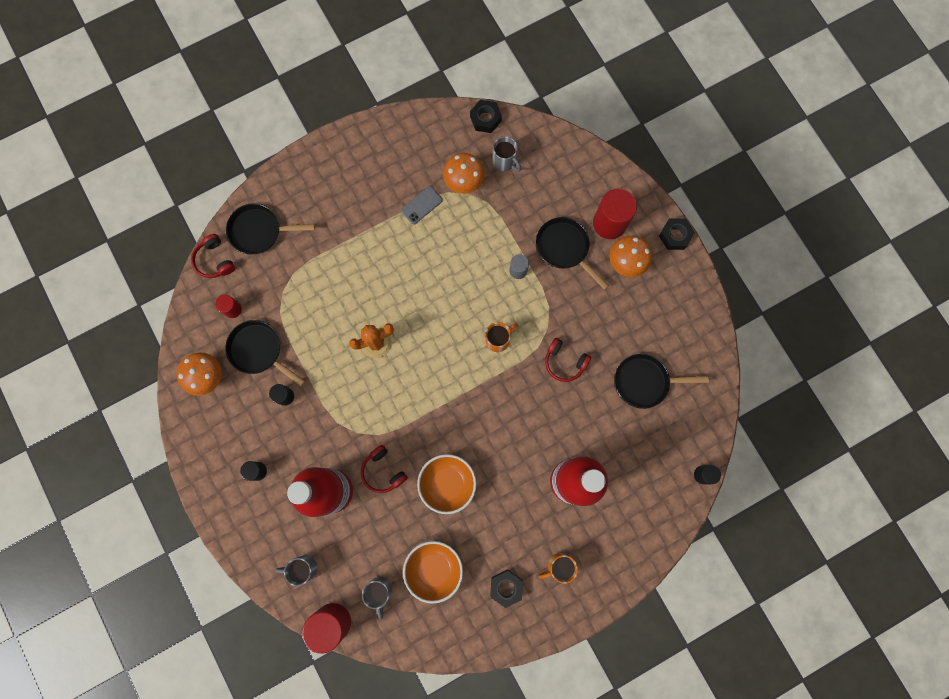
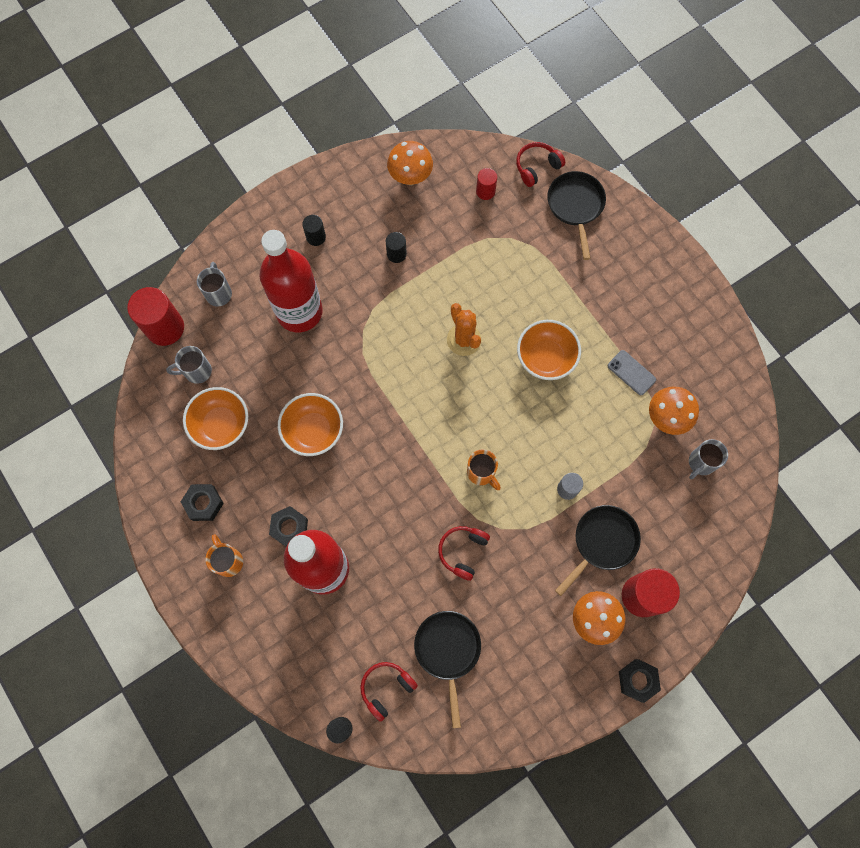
camera: 85 degrees right, 5 degrees down
(258, 351) = (443, 222): black pan -> none
(383, 471) = (323, 361): red headphones -> red headphones (386, 688)
(400, 274) = (545, 358): none -> orange bowl
(485, 119) = (751, 436): black nut -> black nut (289, 528)

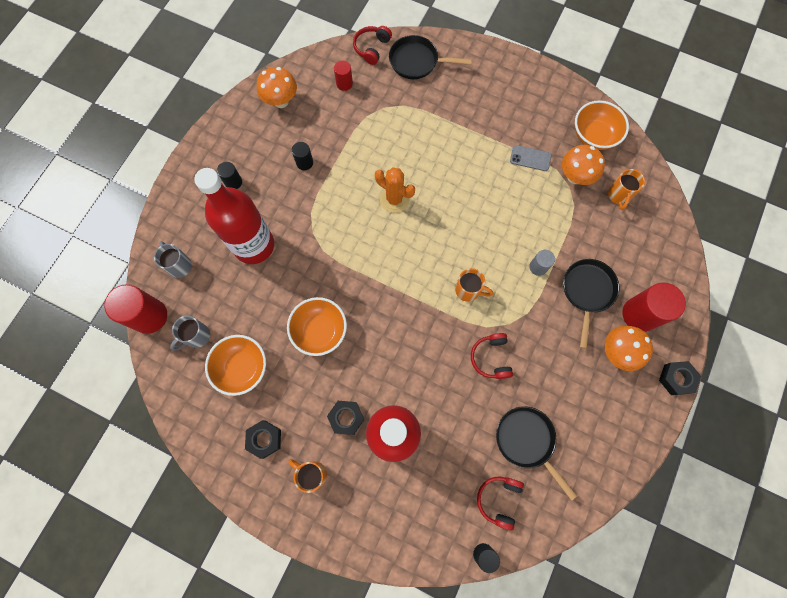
camera: 30 degrees left, 0 degrees up
(545, 358) = (462, 180): orange bowl -> orange bowl (593, 136)
(575, 206) = (417, 62): black pan -> black pan turned 45 degrees counterclockwise
(701, 463) = (618, 195): grey mug -> orange mug

